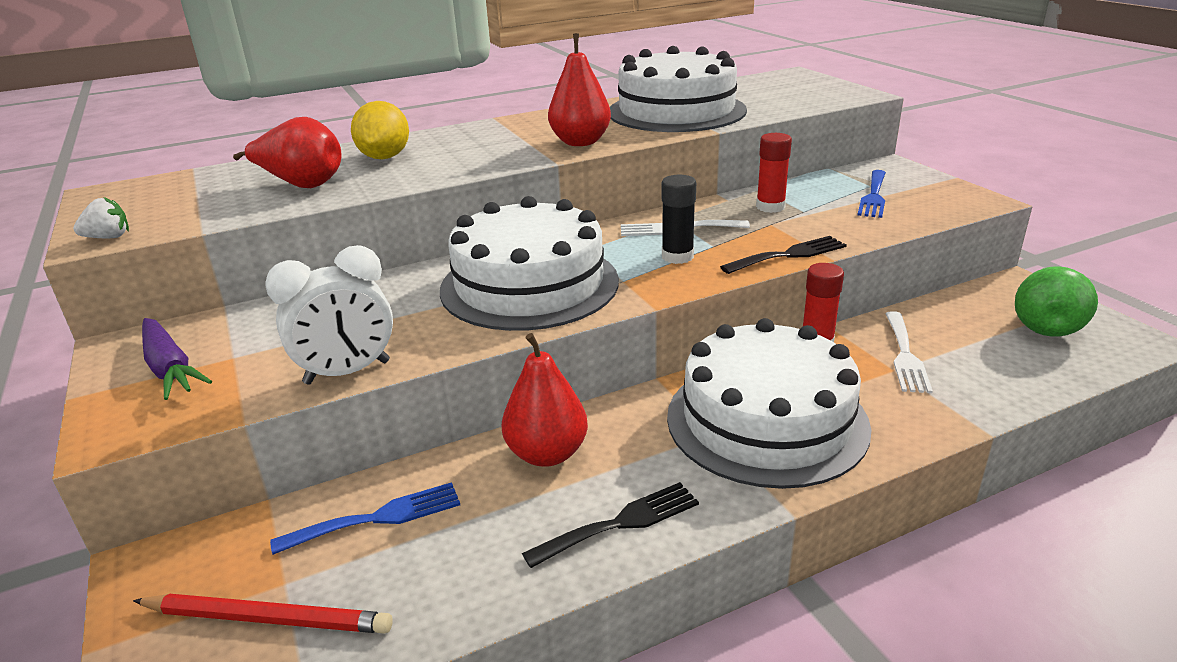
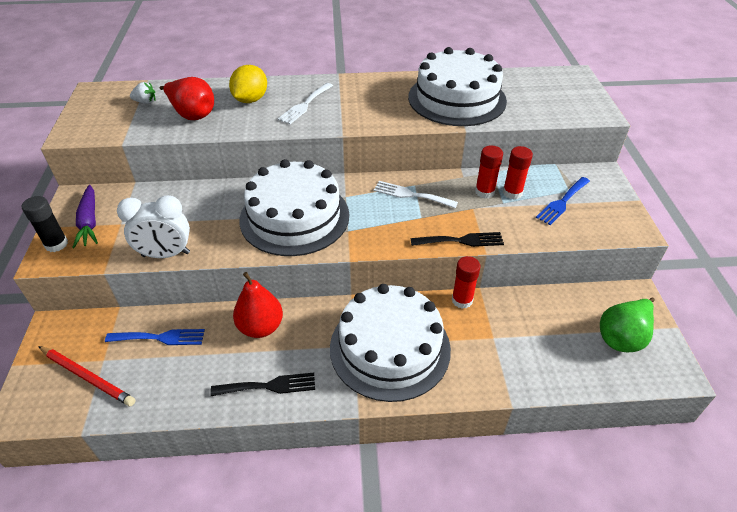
camera: 20 degrees right, 15 degrees up
(108, 237) = (78, 134): white strawberry -> white strawberry (145, 102)
(580, 142) = (371, 117): red pear -> none
(677, 256) = (393, 220): black glue stick -> black glue stick (56, 244)
(805, 201) = (512, 193): none -> red glue stick
(905, 355) = (509, 329): white fork -> white fork (305, 105)

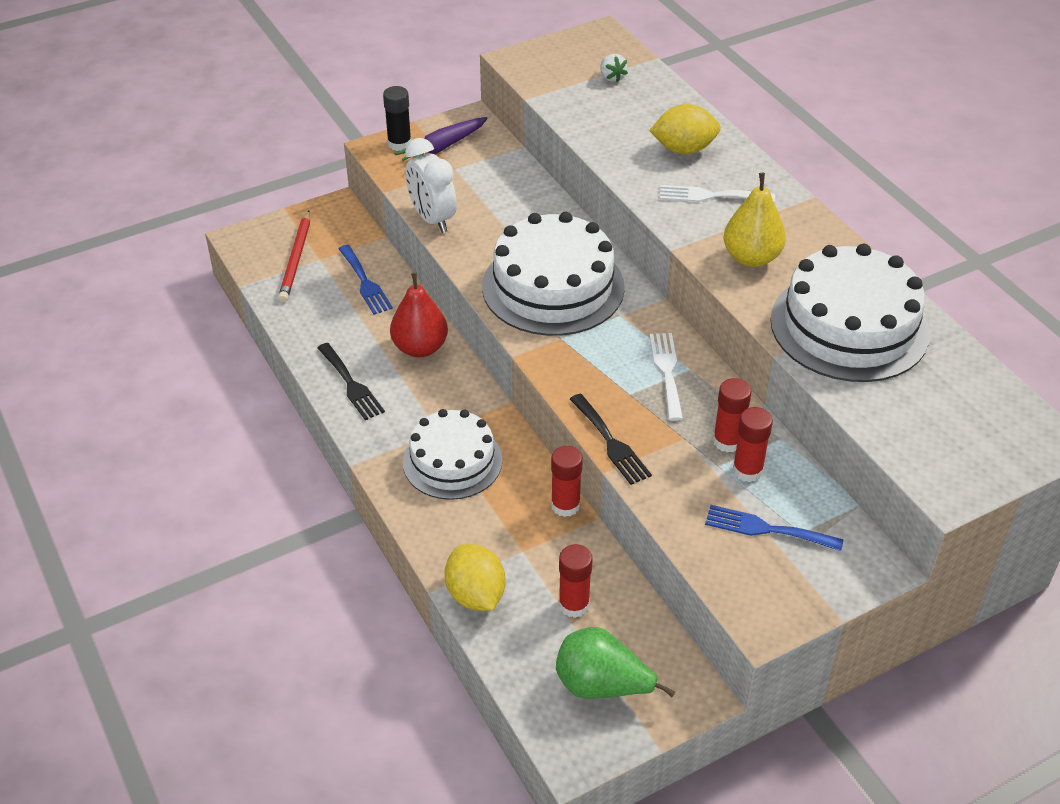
camera: 65 degrees right, 0 degrees up
(192, 114) = (616, 120): red pear -> none
(374, 110) = (751, 258): none -> yellow pear
(390, 348) = (452, 461): white cake -> white cake, size x0.66
(525, 378) = (475, 595): none -> yellow lemon
(550, 327) = (574, 605): none -> red glue stick

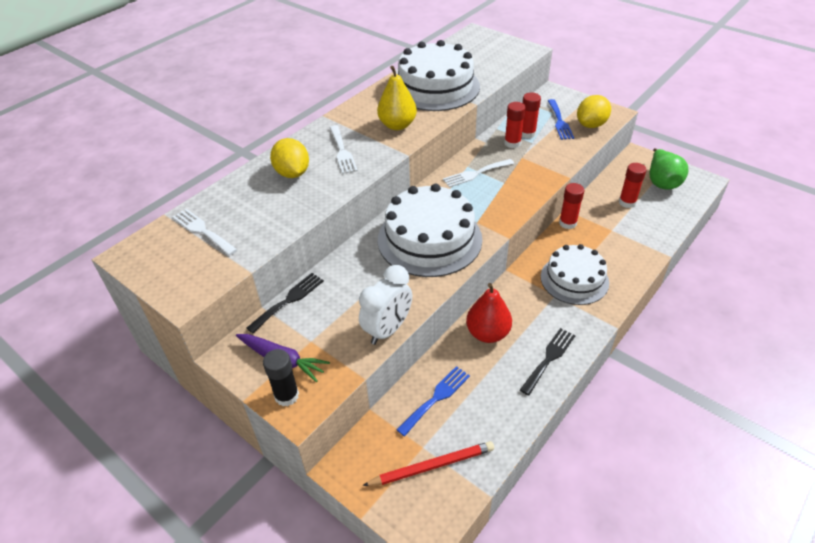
camera: 110 degrees left, 0 degrees up
(475, 595) = (655, 238): yellow lemon -> yellow lemon (591, 125)
(611, 77) = (202, 230): white strawberry -> white fork
(611, 443) = (547, 180): black fork -> black fork (289, 300)

